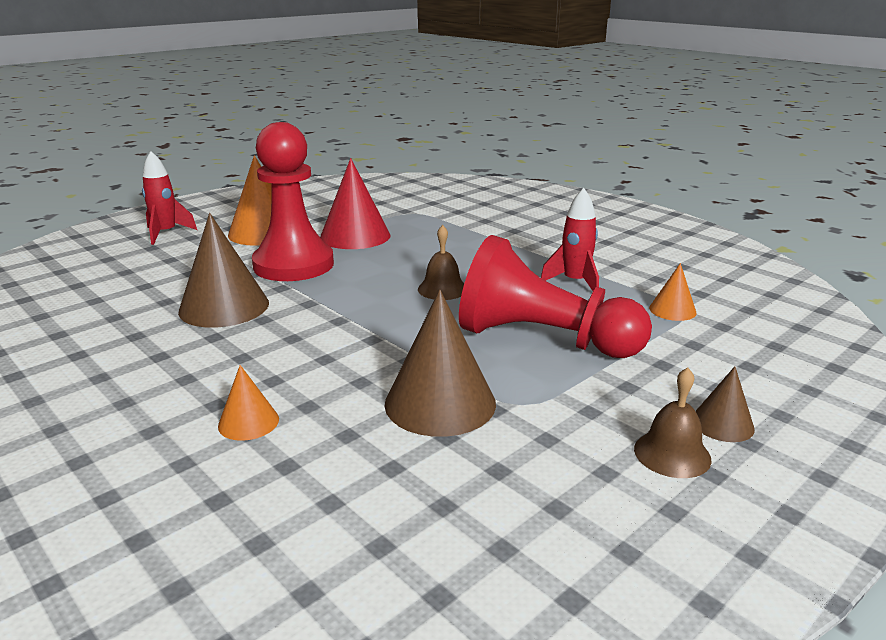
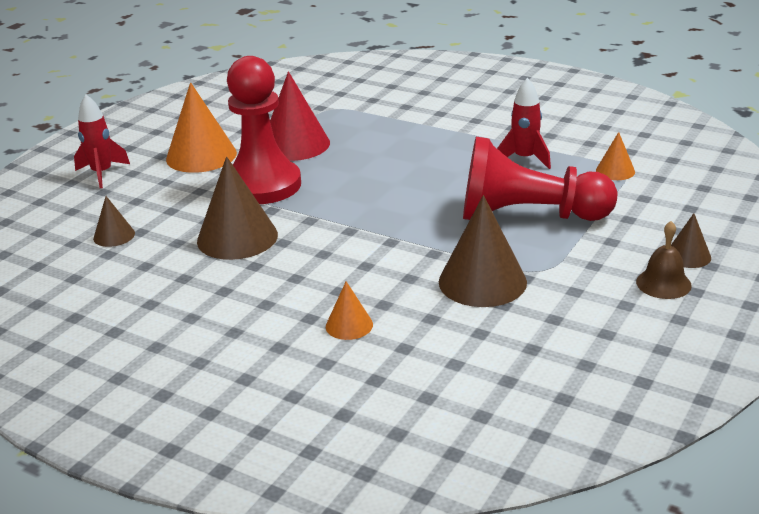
camera: 15 degrees left, 5 degrees up
(117, 285) = (114, 236): none -> brown cone
(442, 289) = (416, 185): brown bell -> none

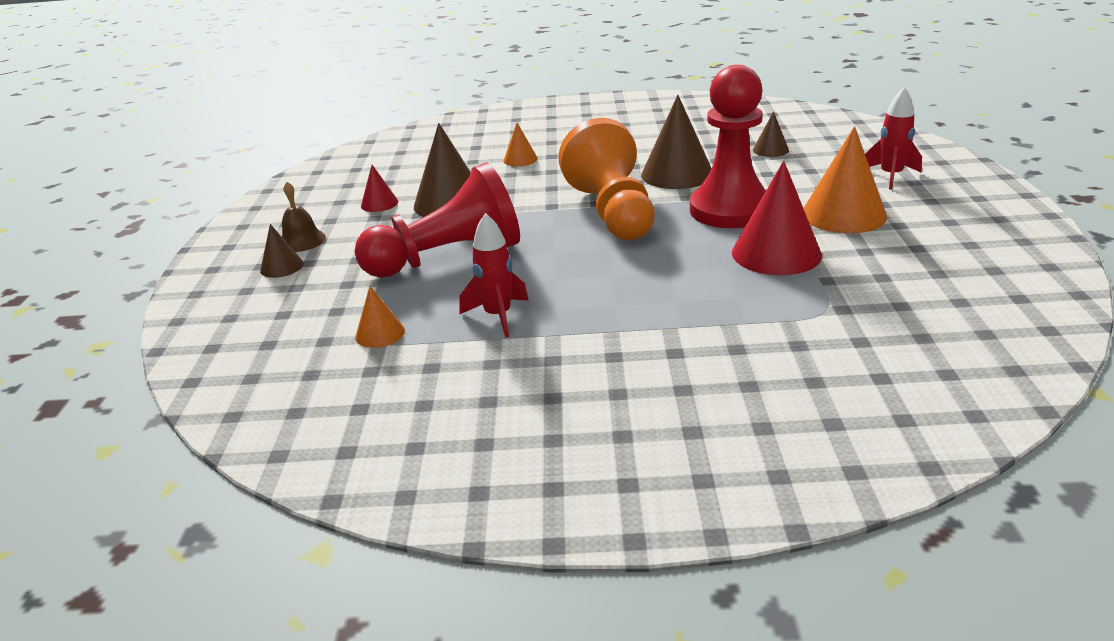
camera: 150 degrees right, 0 degrees up
(350, 215) = (612, 212): none -> orange pawn
(559, 310) = (379, 203): none -> red cone

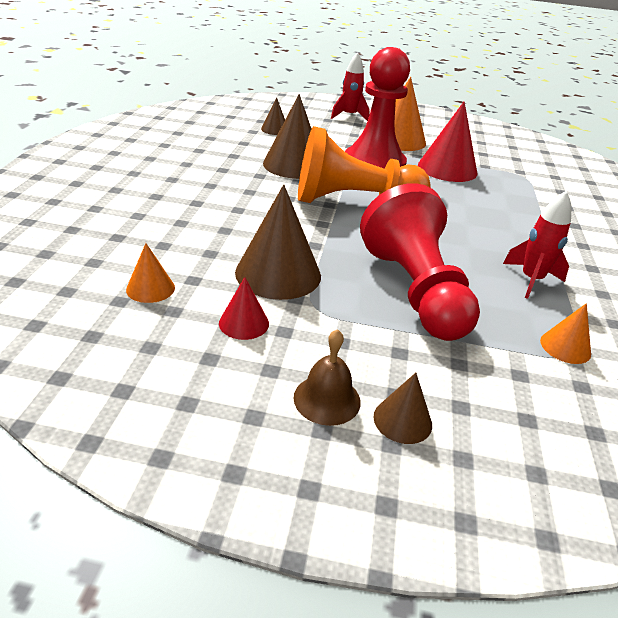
camera: 85 degrees left, 5 degrees up
(520, 159) = (189, 218): orange cone -> orange cone (150, 288)

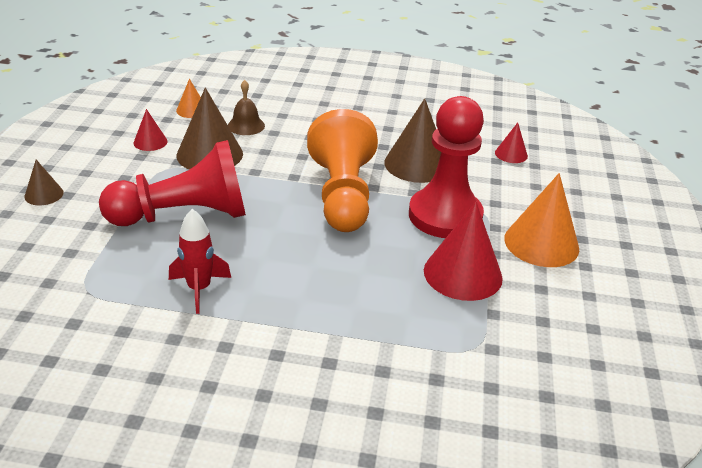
camera: 90 degrees right, 0 degrees up
(275, 129) = (511, 154): brown cone -> red cone
(327, 399) = (70, 169): brown bell -> brown bell (246, 125)
(349, 116) = (603, 208): red rocket -> none
(565, 347) = (96, 285): orange cone -> none

